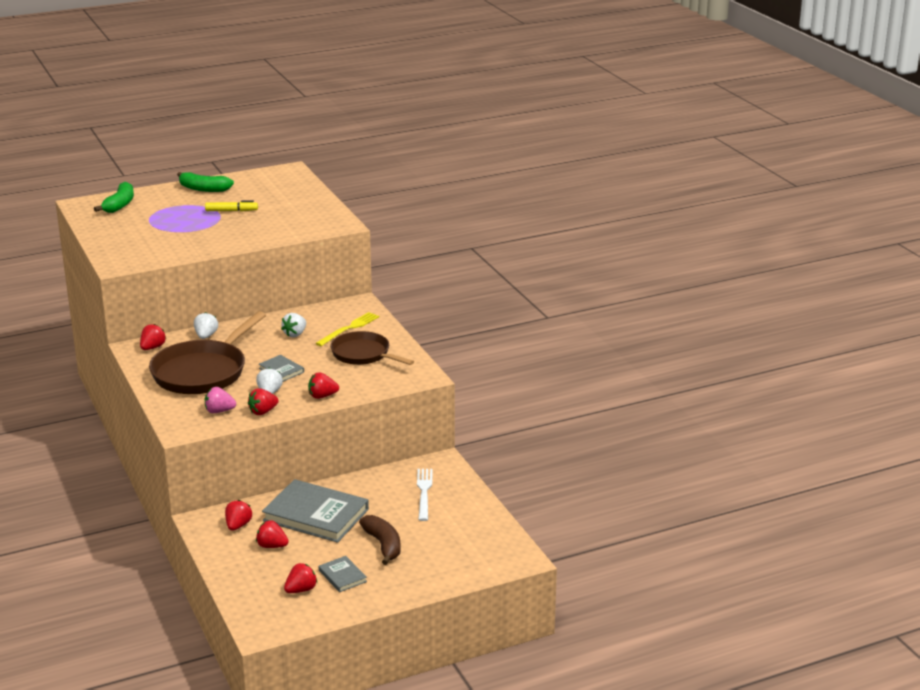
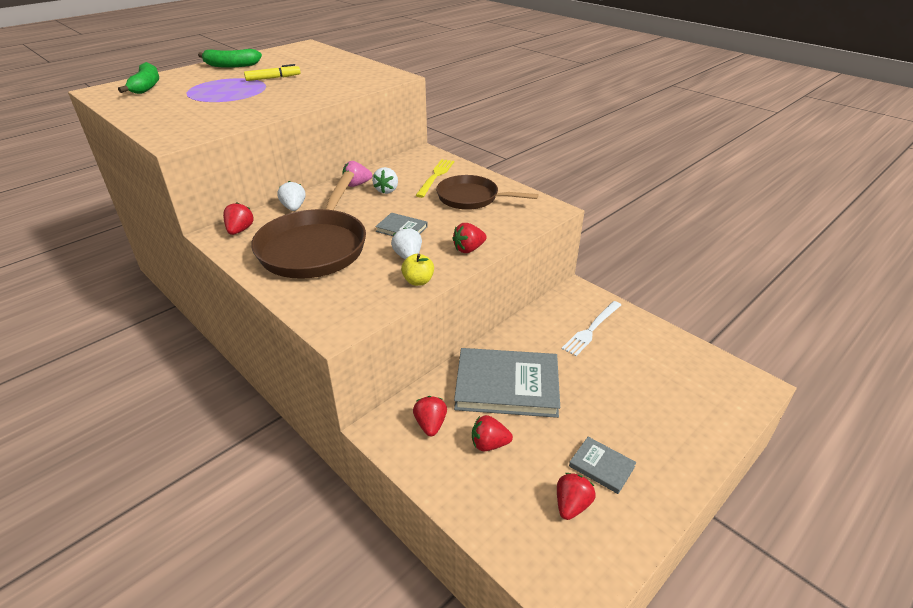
camera: 20 degrees left, 10 degrees up
(219, 411) = (366, 291): pink strawberry -> pink strawberry (357, 184)
(263, 412) = (418, 281): red strawberry -> yellow apple
(383, 545) = (608, 406): brown banana -> none
(424, 492) = (591, 329): white fork -> white fork turned 120 degrees counterclockwise

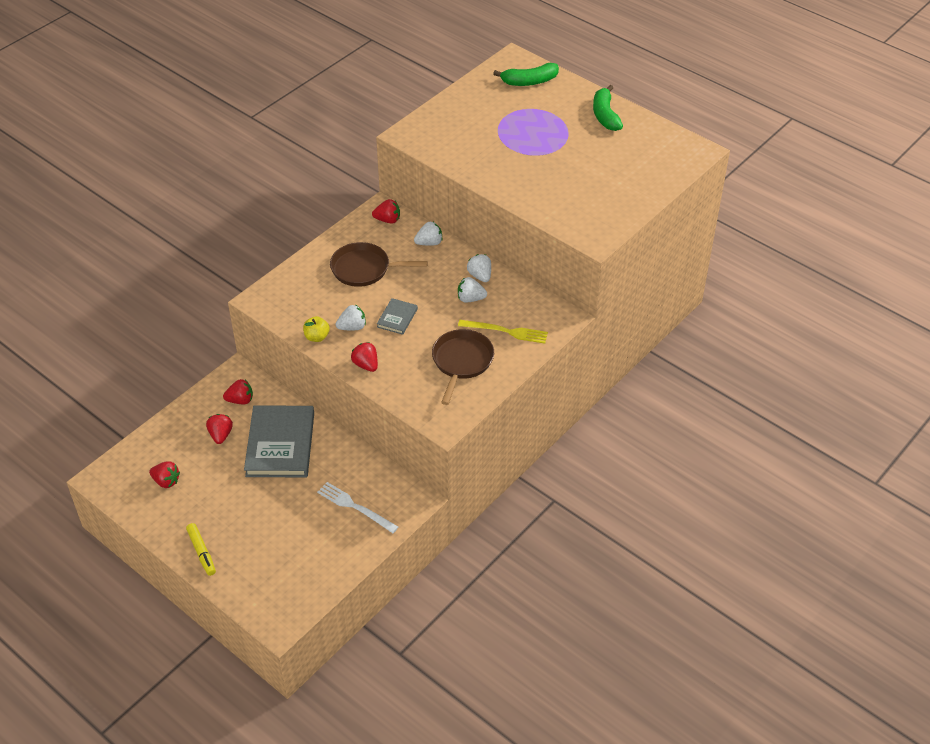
camera: 85 degrees right, 10 degrees up
(273, 78) = (570, 153): yellow marker -> yellow marker (201, 552)
(315, 247) = (364, 269): brown pan -> brown pan, size x0.64
(357, 184) = (480, 276): pink strawberry -> white strawberry
(601, 466) = (197, 501): grey book -> none

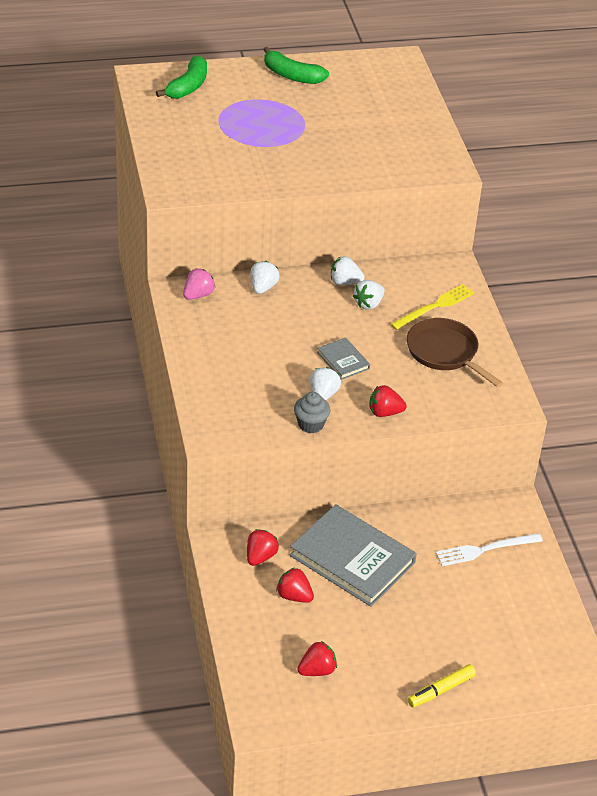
camera: 55 degrees left, 5 degrees down
(201, 552) = (441, 690): yellow marker -> yellow marker turned 135 degrees clockwise
(317, 337) = (310, 424): yellow apple -> grey cupcake
(364, 269) = (250, 345): brown pan -> none
(387, 220) = (198, 295): red strawberry -> pink strawberry

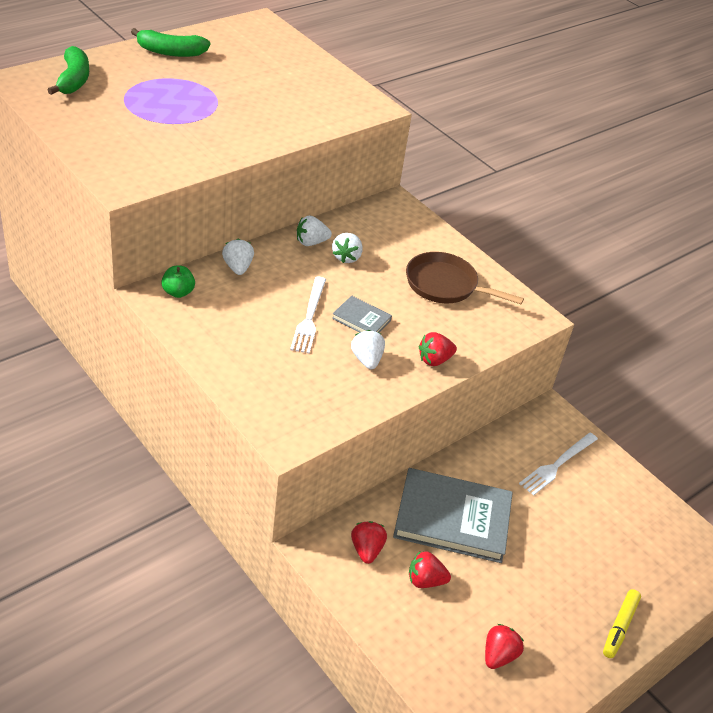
camera: 30 degrees left, 0 degrees up
(198, 295) = (178, 292): pink strawberry -> green apple
(297, 346) = (309, 317): none -> white fork
(310, 424) = (376, 394): grey cupcake -> none
(434, 307) = (406, 244): yellow fork -> none

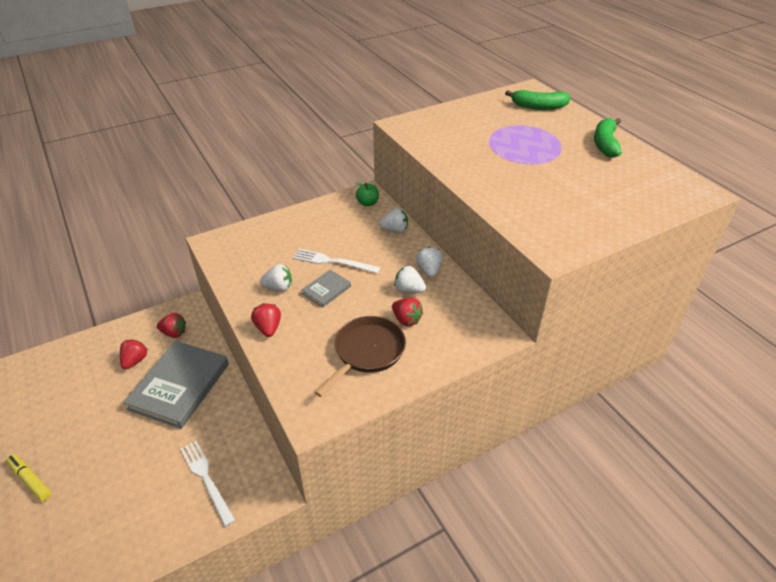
camera: 105 degrees right, 0 degrees up
(498, 655) = (57, 391): red strawberry -> red strawberry (406, 320)

